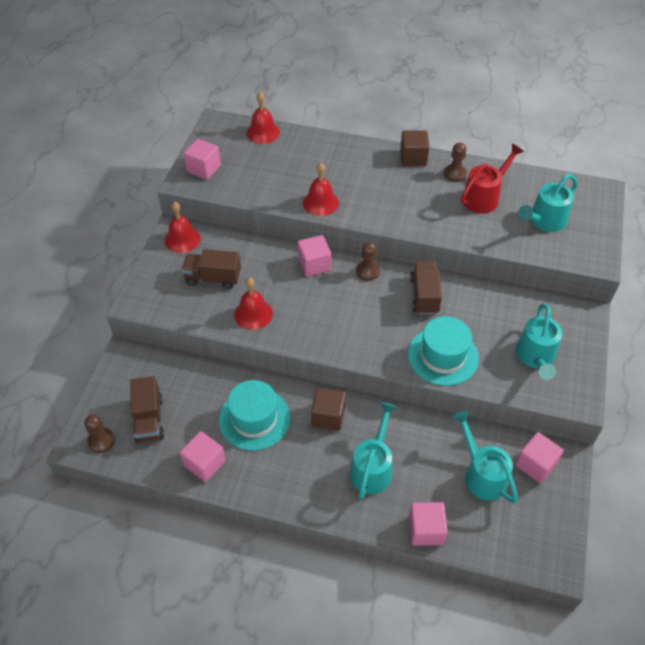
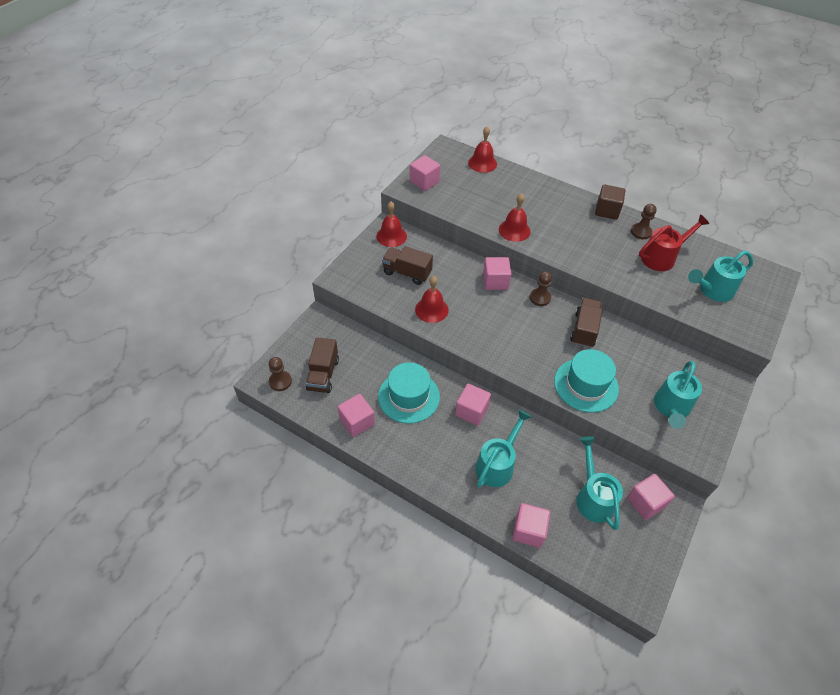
camera: 15 degrees right, 0 degrees up
(328, 416) = (471, 411): brown cube -> pink cube

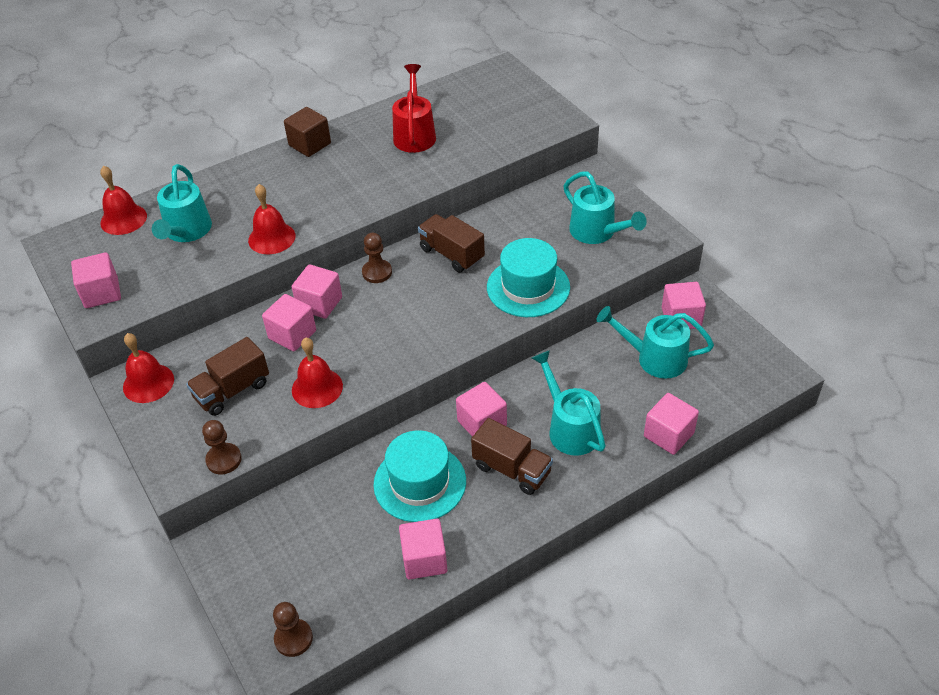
camera: 60 degrees left, 5 degrees down
(323, 374) = (318, 575): brown truck -> brown truck (512, 469)
(463, 280) = (292, 334): none -> pink cube
(641, 232) = (365, 133): brown pawn -> brown pawn (224, 460)
(712, 290) = (487, 120): turquoise watering can -> turquoise watering can (186, 232)

